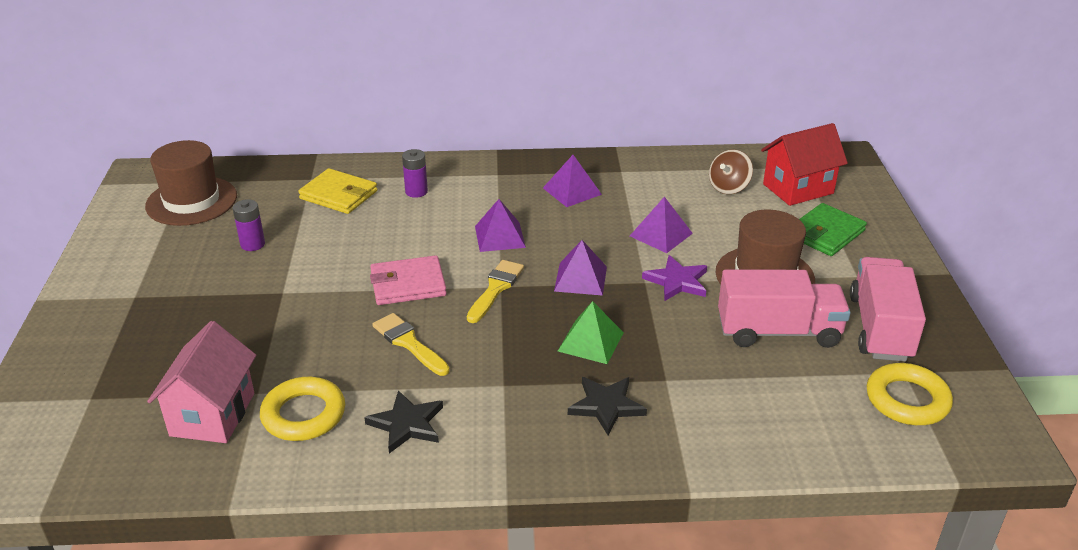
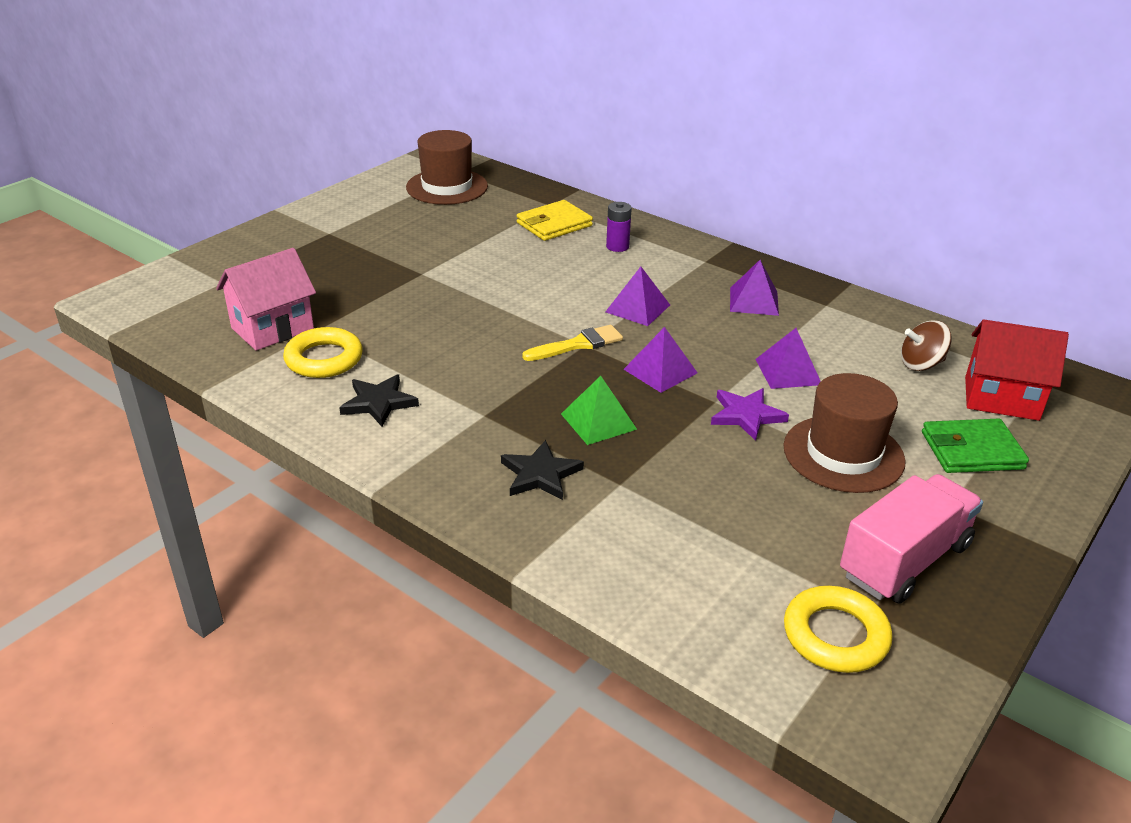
camera: 40 degrees right, 0 degrees up
(252, 244) = (447, 232): purple battery -> none
(339, 195) = (554, 224): yellow wallet -> yellow wallet turned 75 degrees clockwise
(408, 284) = (515, 309): pink wallet -> none
(408, 343) = (458, 350): yellow brush -> none
(778, 332) = (785, 505): pink truck -> none

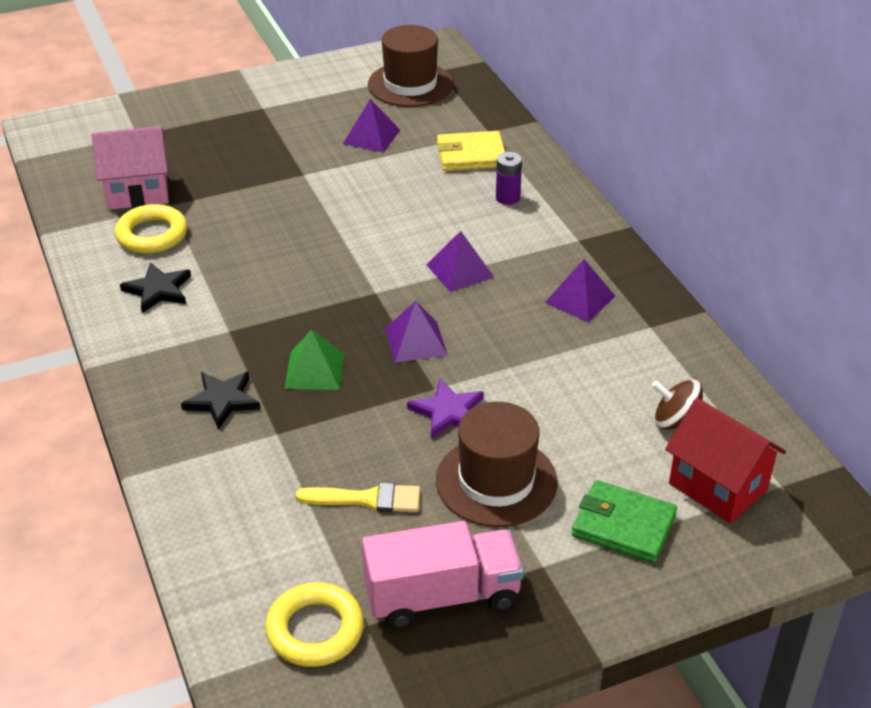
camera: 30 degrees right, 5 degrees up
(578, 344) = (369, 290): yellow brush -> yellow brush (367, 499)
(788, 371) = (533, 383): purple pyramid -> purple pyramid (371, 136)

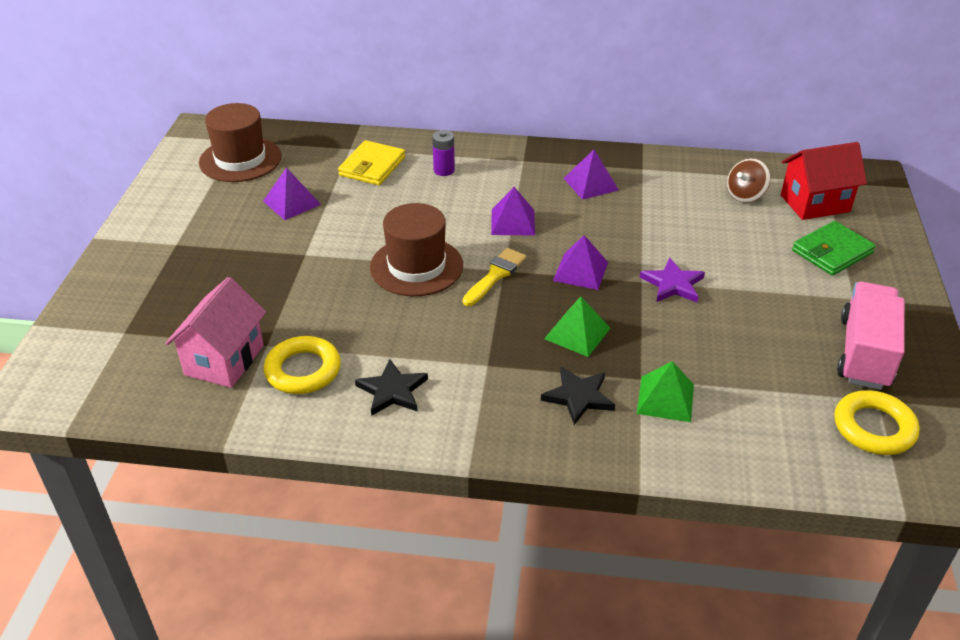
camera: 60 degrees left, 0 degrees up
(258, 459) = (665, 399): none -> green pyramid
(367, 499) = (746, 355): yellow brush -> yellow brush (495, 275)
(496, 481) = (760, 288): brown hat -> brown hat (416, 266)

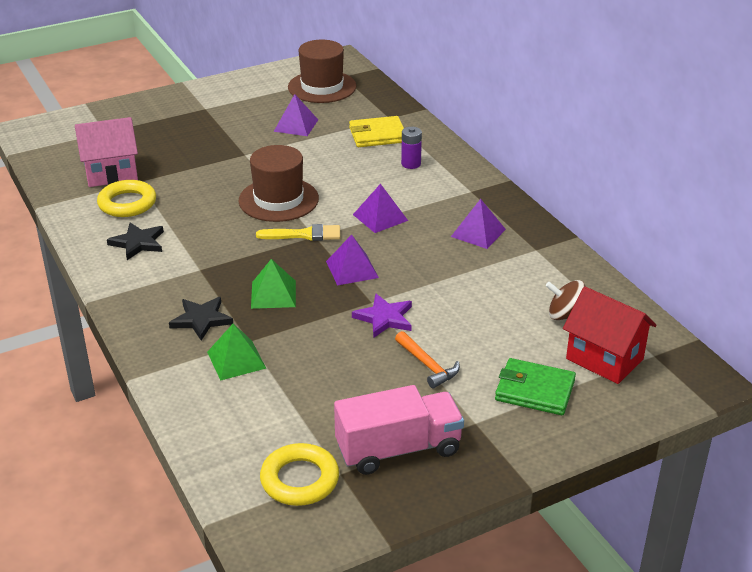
camera: 55 degrees right, 5 degrees down
(759, 290) = (427, 365): none -> orange hammer

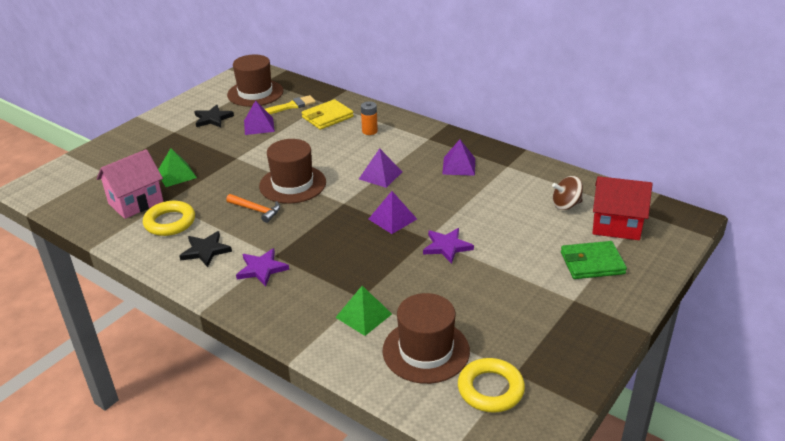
camera: 25 degrees left, 0 degrees up
(176, 279) = (262, 269): none -> purple star
(201, 319) = (309, 294): black star -> black star (213, 118)
(268, 417) = (426, 351): none -> brown hat
(273, 294) = (349, 256): green pyramid -> green pyramid (176, 174)
(304, 235) = (335, 204): yellow brush -> yellow brush (290, 106)
(398, 449) = (540, 339): pink truck -> none
(411, 164) = (369, 131): purple battery -> orange battery
(427, 365) = (506, 270): orange hammer -> orange hammer (256, 210)

